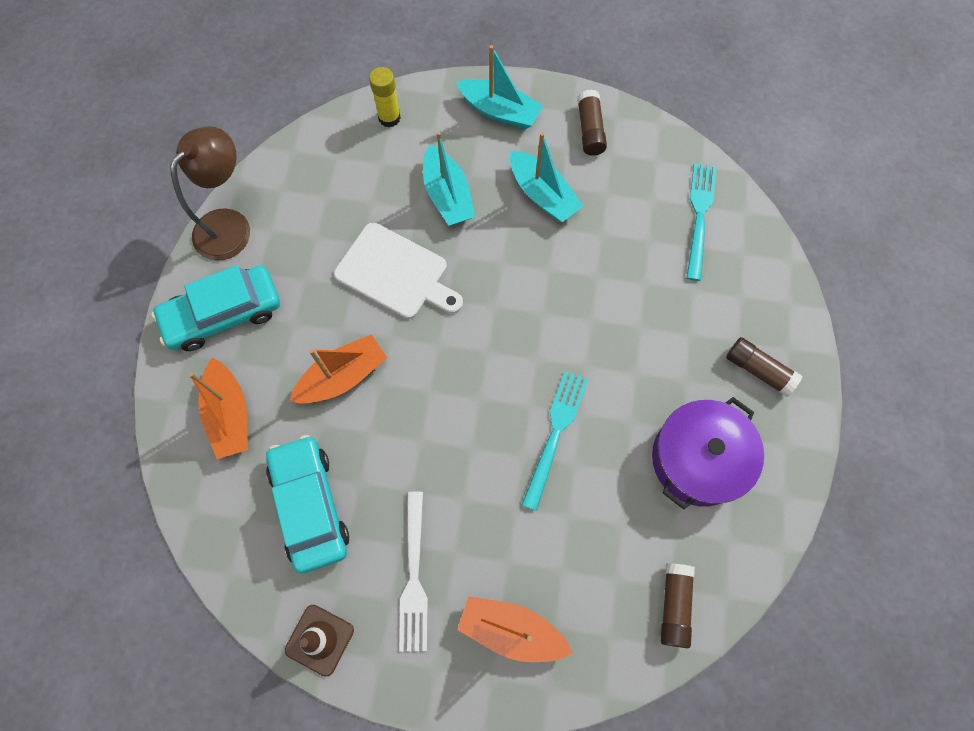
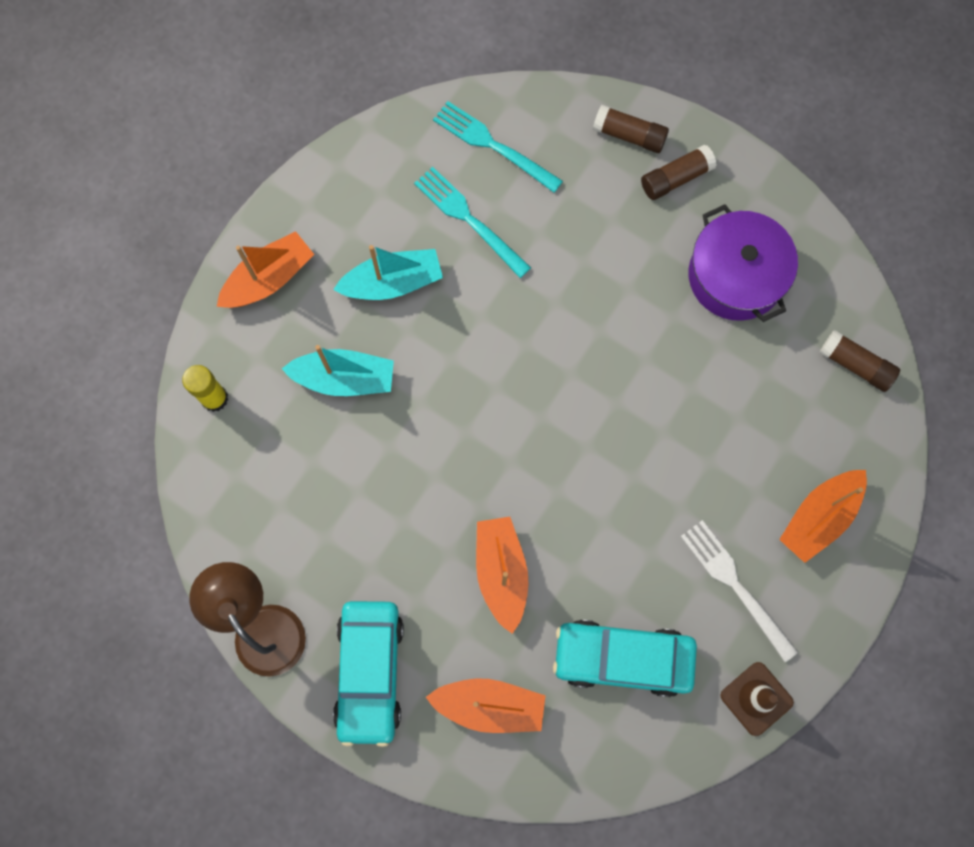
camera: 65 degrees left, 5 degrees up
(396, 273) = (410, 471): white cutting board -> none
(414, 577) = (735, 585): white fork -> white fork turned 150 degrees counterclockwise
(499, 111) = (269, 279): turquoise boat -> orange boat
(555, 433) = (653, 392): turquoise fork -> turquoise fork (468, 219)
(590, 130) = (340, 199): brown glue stick -> brown glue stick (629, 135)

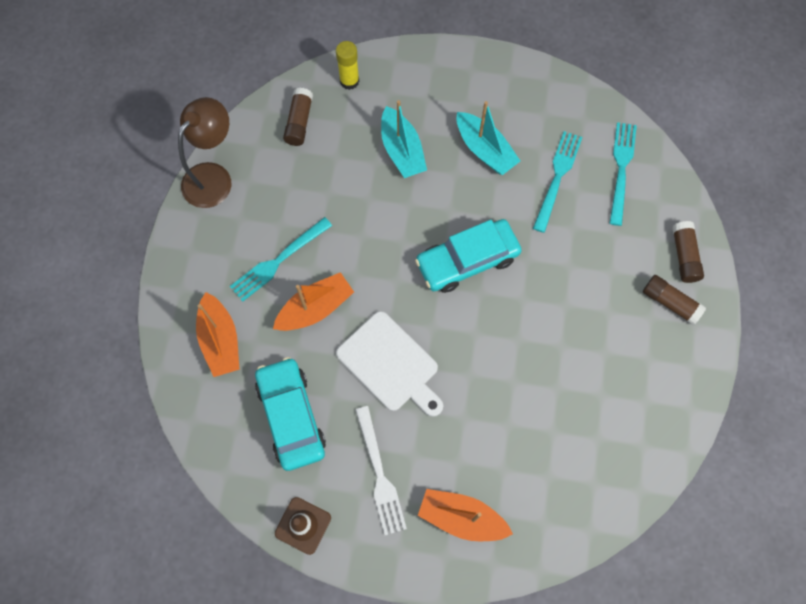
camera: 65 degrees right, 5 degrees down
(269, 279) = (446, 75): orange boat -> none
(369, 672) = (211, 254): turquoise car -> turquoise car (467, 260)
(419, 592) = (278, 261): none -> turquoise fork
(610, 515) = (391, 364): none -> white cutting board
(735, 585) = (380, 475): white fork -> white fork turned 135 degrees clockwise
(736, 276) = (618, 378): purple pot -> none
(855, 365) = (596, 498): brown glue stick -> brown glue stick (299, 122)

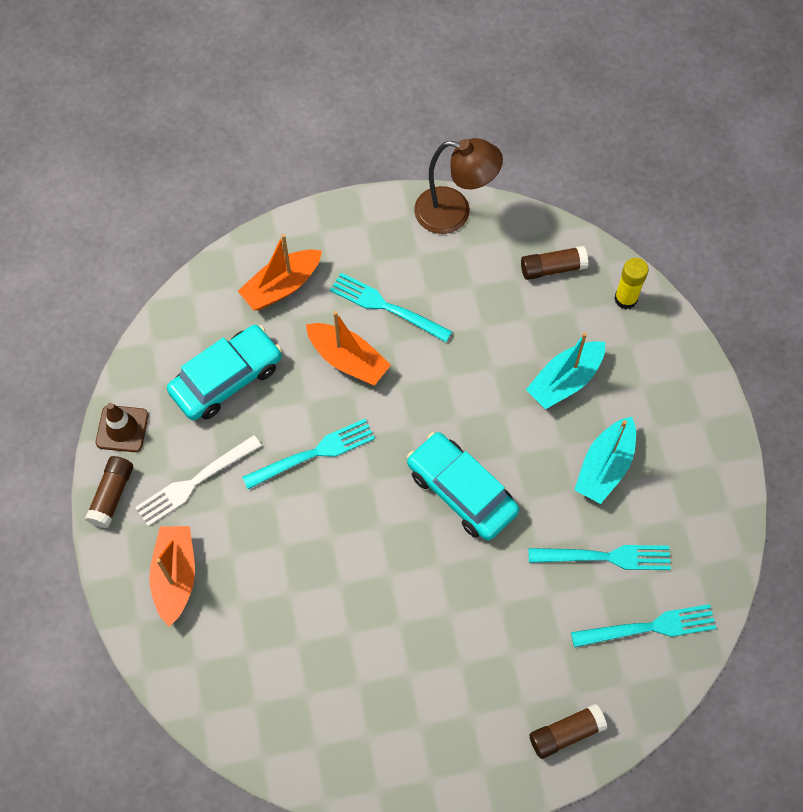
camera: 70 degrees right, 5 degrees down
(391, 364) = (314, 453): white cutting board -> turquoise fork
(670, 303) = (499, 732): brown glue stick -> brown glue stick (112, 495)

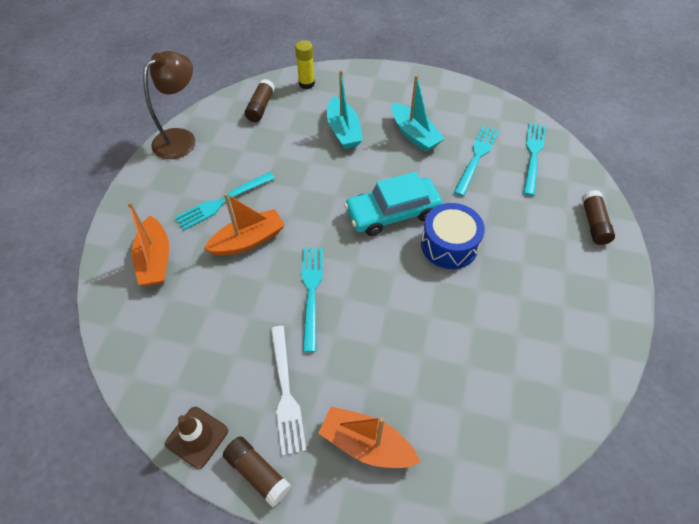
camera: 65 degrees left, 10 degrees down
(227, 379) = (207, 330): turquoise car -> none
(445, 571) = (449, 245): none -> blue drum

